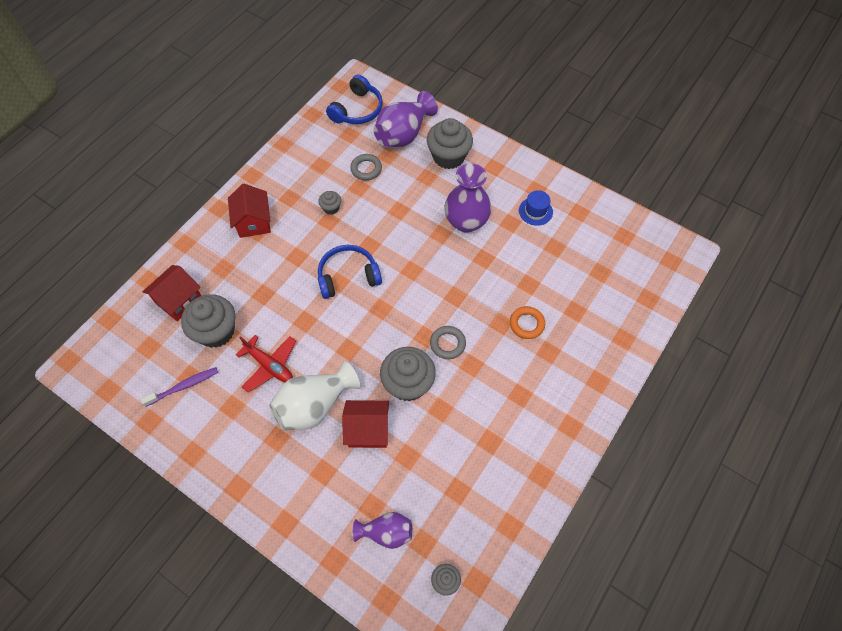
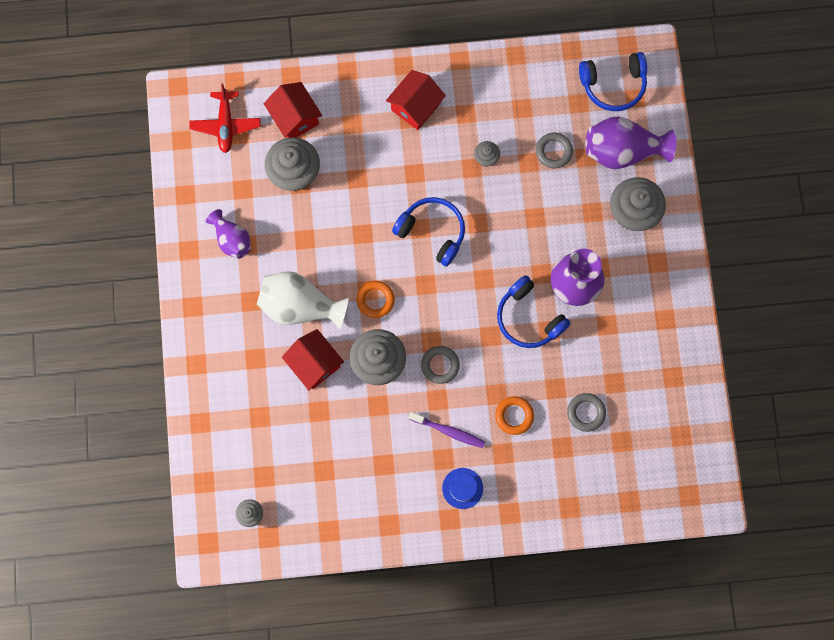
camera: 50 degrees right, 15 degrees up
(179, 300) = (295, 118): red house -> red house turned 60 degrees clockwise
(184, 386) = (231, 193): purple toothbrush -> purple toothbrush (448, 431)
(269, 365) = (302, 241): red plane -> red plane (226, 124)
(360, 350) = (375, 300): none -> orange ring
(386, 532) = (249, 443): purple vase -> purple vase (232, 239)
(464, 263) = (529, 318): none -> blue headphones
(535, 211) = (639, 337): blue hat -> blue hat (462, 488)
(562, 278) = (586, 412): none -> grey ring

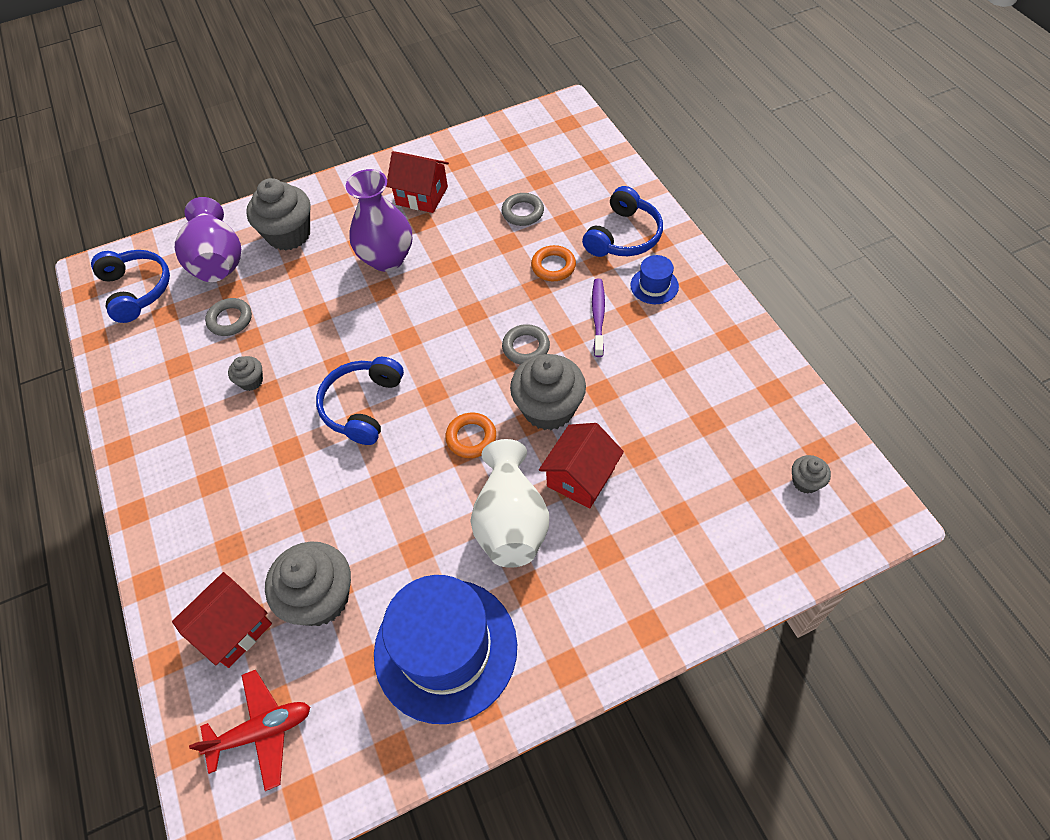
camera: 105 degrees left, 20 degrees down
(232, 239) = (445, 649): purple vase -> blue hat
(415, 107) = (193, 479): red house -> red house (422, 196)
(529, 318) = (438, 285): blue headphones -> blue headphones (623, 236)

